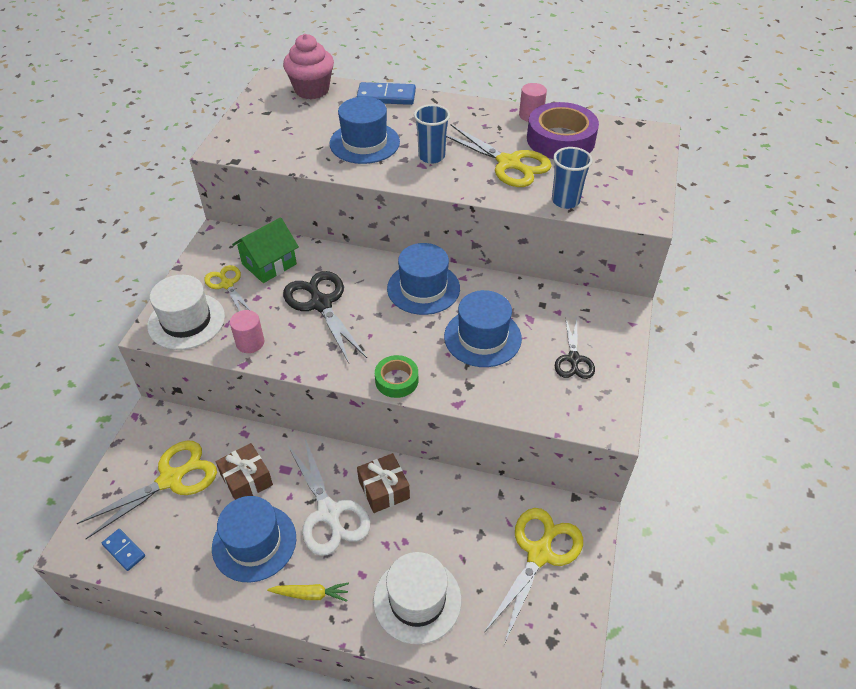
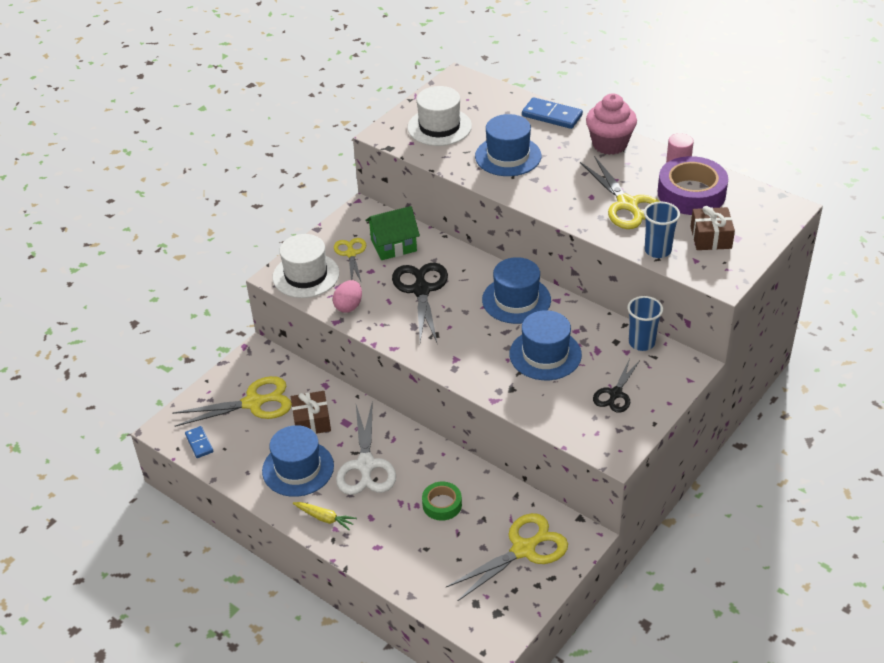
camera: 25 degrees right, 5 degrees down
(250, 343) = (349, 306): pink cylinder -> pink egg
(312, 90) = (487, 95): pink cupcake -> pink cupcake (609, 144)
(384, 489) = (419, 462): brown gift -> brown gift (711, 237)
(396, 380) = (453, 368): green tape -> green tape (442, 504)
(417, 600) = (405, 549): white hat -> white hat (439, 127)
(431, 156) = (560, 182): blue cup -> blue cup (641, 343)

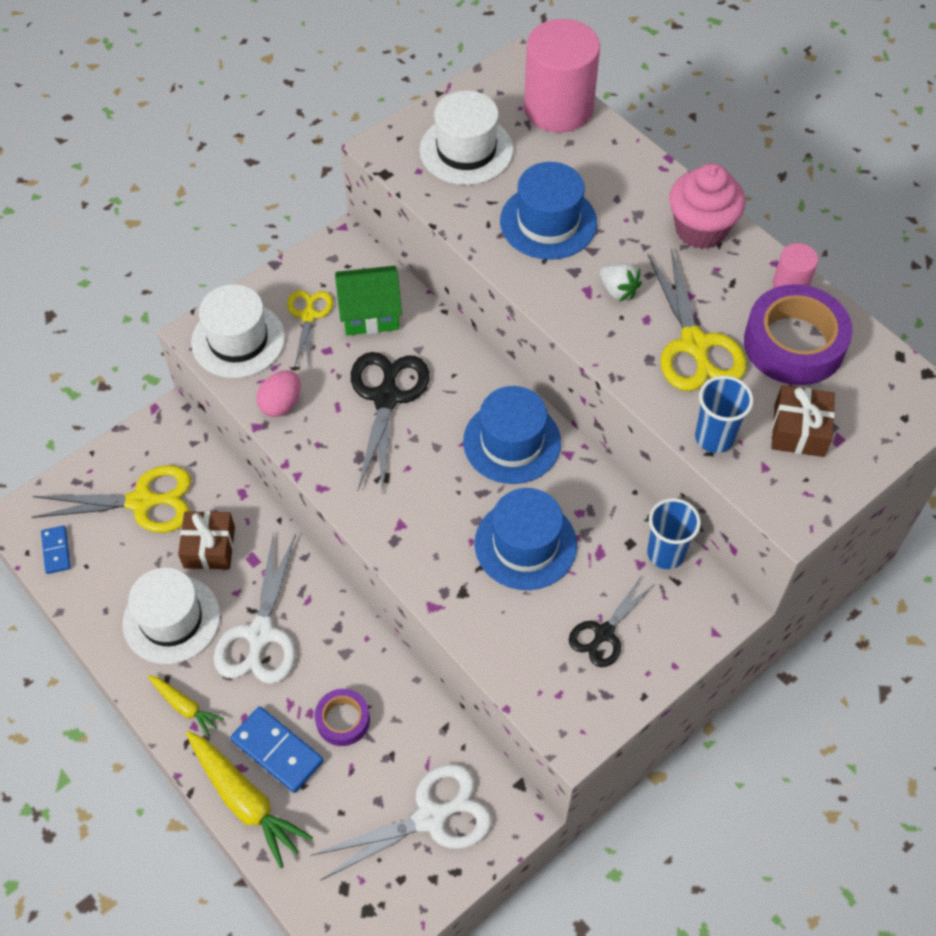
camera: 10 degrees right, 15 degrees up
(298, 468) = (171, 619): blue hat -> white hat
(387, 565) = (245, 800): none -> yellow carrot
(442, 504) = (343, 720): green tape -> purple tape
(493, 95) = (558, 108): none -> pink cylinder
(523, 549) = (430, 817): yellow scissors -> white scissors
(552, 115) = (632, 161): blue domino -> blue domino (277, 750)
(567, 184) = (618, 290): none -> white strawberry

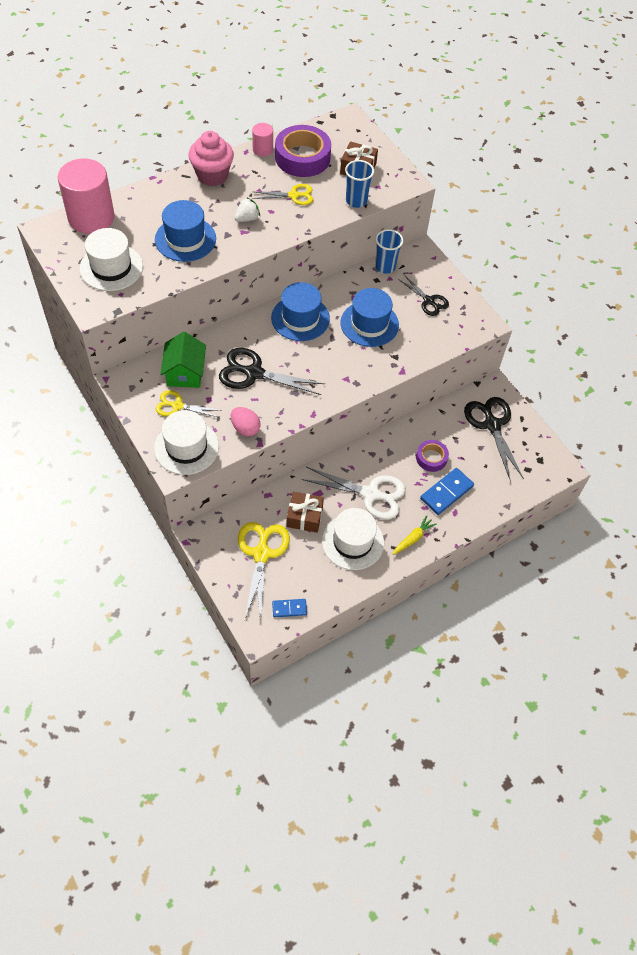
camera: 85 degrees left, 0 degrees up
(245, 800) = (474, 511): yellow carrot -> none
(430, 817) = (492, 425): white scissors -> black scissors
(694, 345) = (294, 195): yellow scissors -> yellow scissors, size x0.61

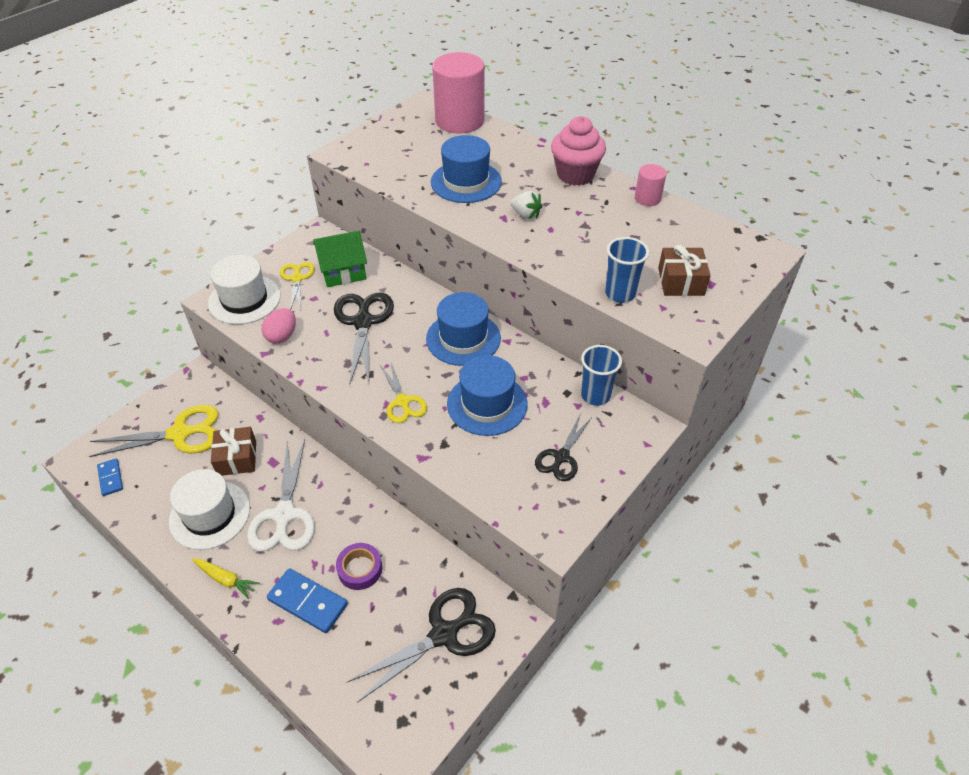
camera: 75 degrees right, 10 degrees down
(111, 267) = (399, 149): white hat -> none
(294, 195) = (589, 240): yellow scissors -> yellow scissors (403, 402)
(302, 157) = (660, 231): purple tape -> none

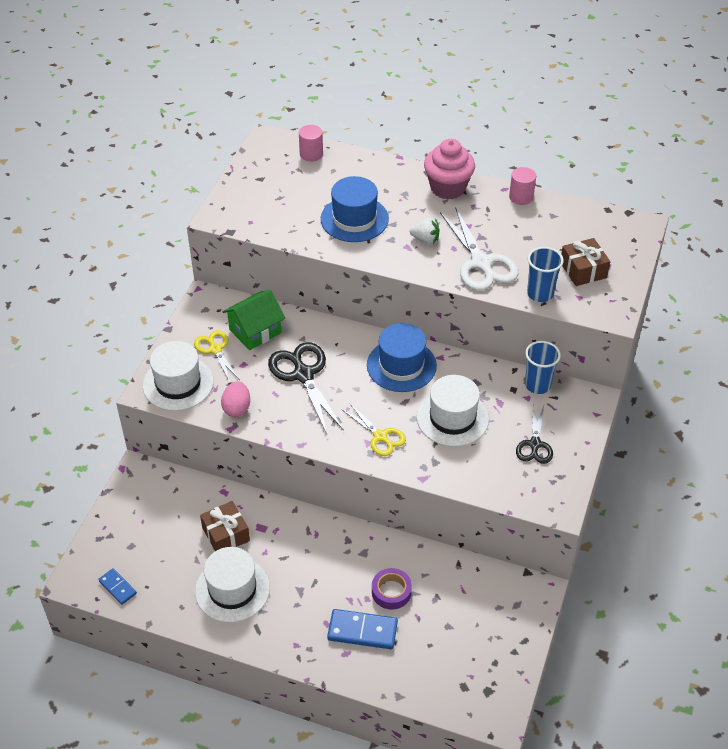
camera: 20 degrees left, 0 degrees up
(180, 434) = (157, 528): yellow scissors -> none
(226, 579) = (281, 636): yellow carrot -> none
(284, 515) = (300, 569): white scissors -> white scissors (481, 263)
(444, 634) = (487, 618): black scissors -> none
(459, 121) = (311, 154): pink cylinder -> pink cylinder, size x0.48
(487, 404) = (452, 418): blue hat -> white hat

